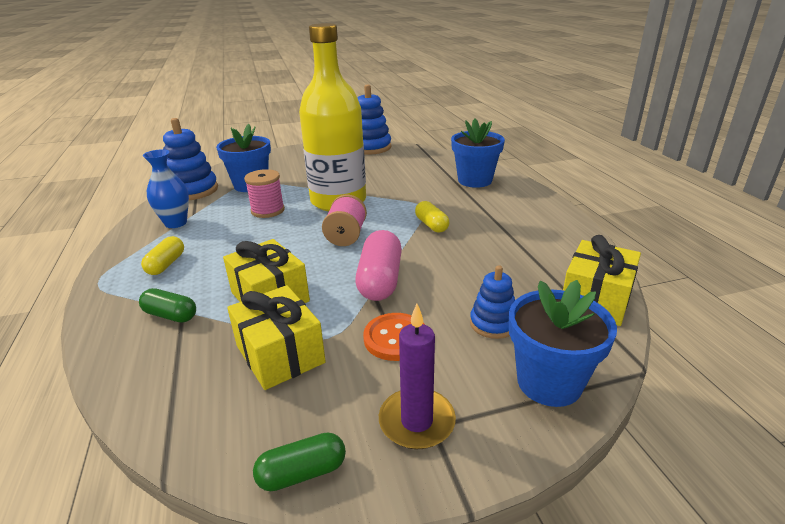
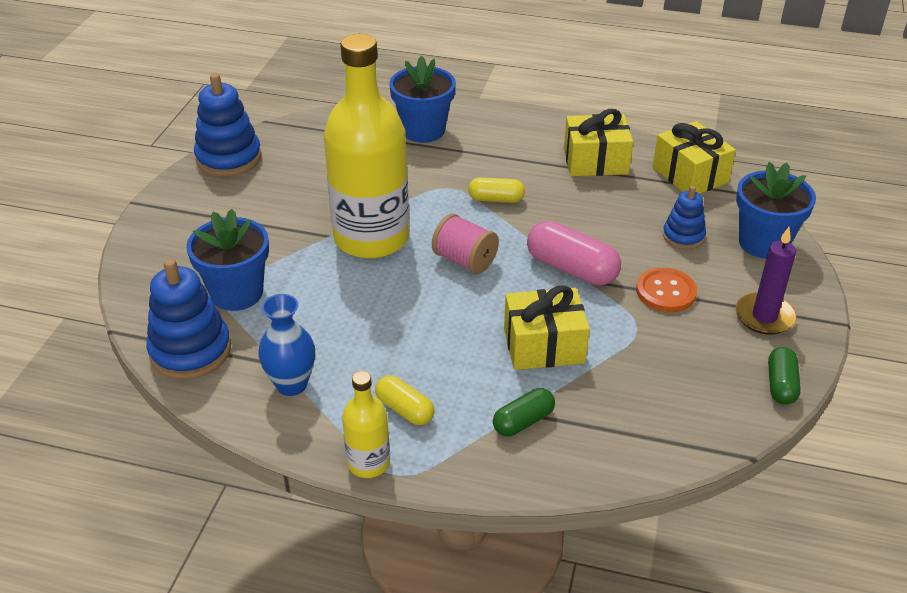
camera: 60 degrees left, 10 degrees up
(107, 268) = (368, 463): none -> yellow bottle
(268, 210) = (338, 298): pink spool -> none
(280, 354) = (641, 362): yellow gift -> yellow gift (595, 161)

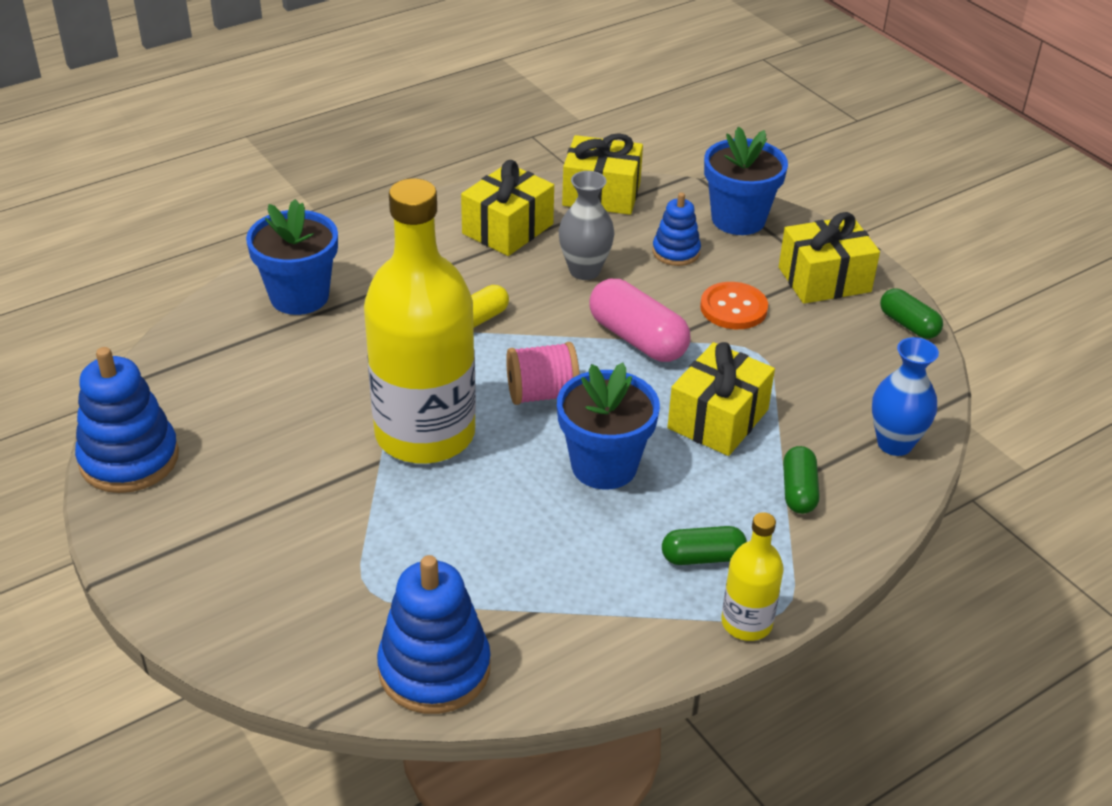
camera: 50 degrees left, 0 degrees up
(237, 293) = (384, 581): blue flower pot -> blue flower pot (604, 466)
(291, 384) = (579, 617): blue vase -> blue vase (894, 443)
(404, 410) = (702, 557): yellow capsule -> green capsule
(571, 268) = (637, 339): pink capsule -> pink capsule turned 60 degrees clockwise
(604, 211) = (584, 271): none -> grey vase
(764, 316) = (824, 279): purple candle -> yellow gift

